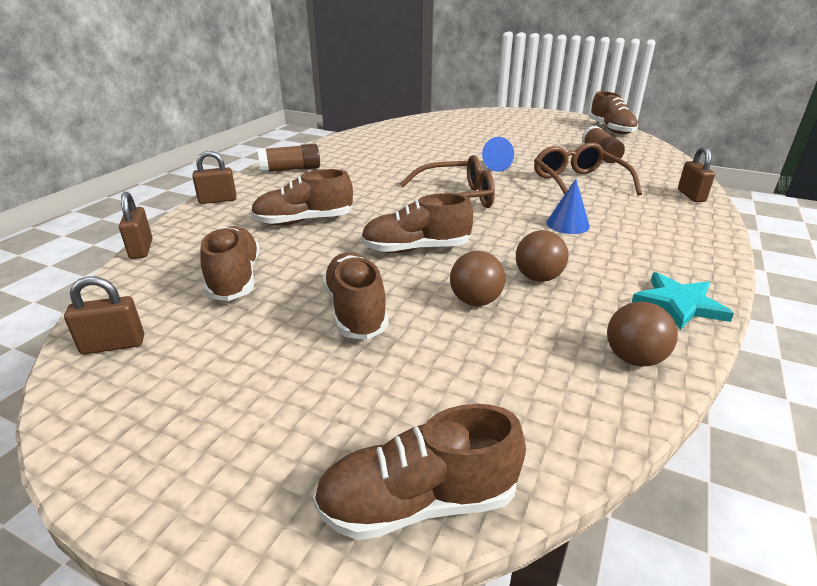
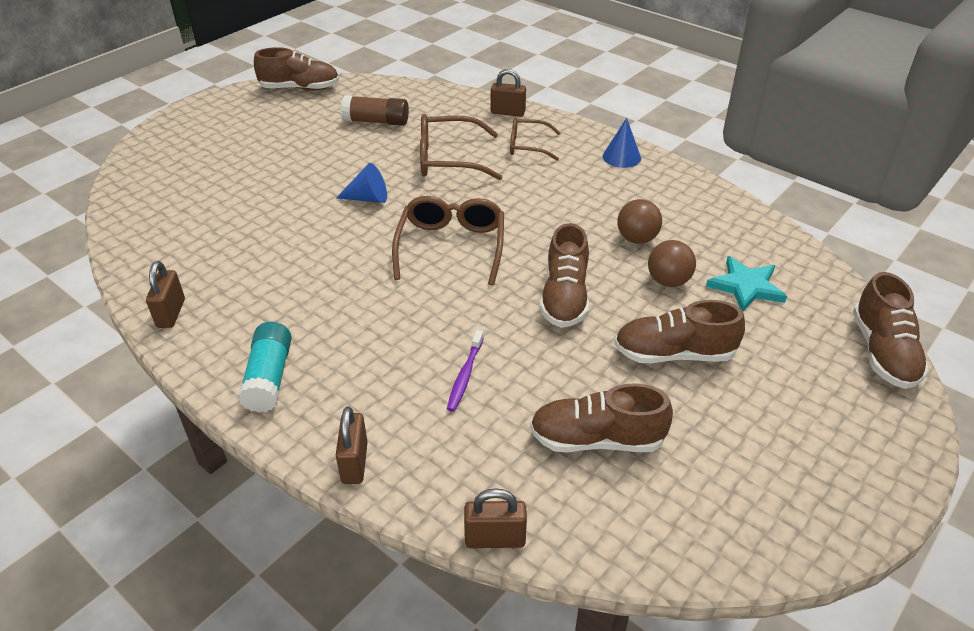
camera: 75 degrees left, 10 degrees up
(113, 345) = (714, 534): brown padlock -> brown padlock (171, 313)
(290, 170) = (269, 378): brown glue stick -> turquoise glue stick
(304, 221) = (465, 375): brown shoe -> purple toothbrush
(567, 224) = (542, 194): blue cone -> blue cone (621, 157)
(634, 358) = (750, 229): brown ball -> none
(644, 210) = (528, 146): none -> brown glasses
(679, 304) = (686, 187): turquoise star -> turquoise star (746, 286)

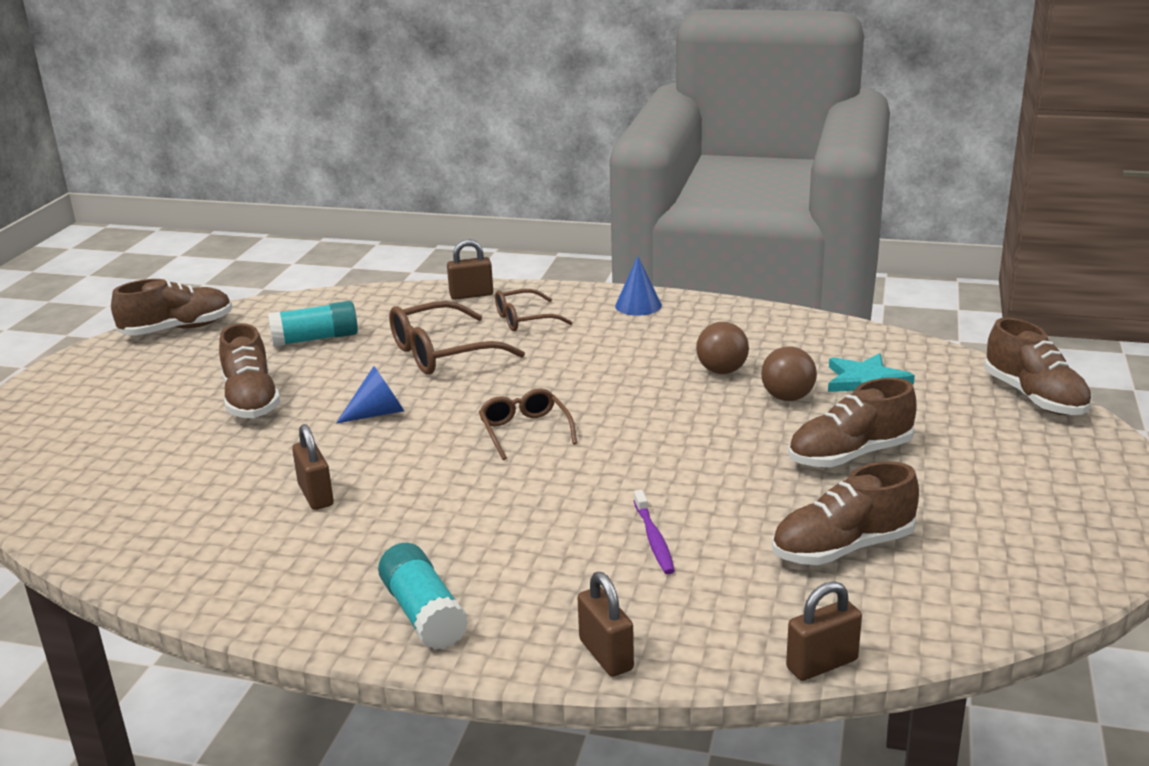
camera: 25 degrees left, 15 degrees down
(171, 313) = (226, 593): brown padlock -> brown padlock (316, 495)
(376, 121) = (315, 339): brown glue stick -> turquoise glue stick
(451, 247) = (525, 431): brown glasses -> brown glasses, size x0.63
(565, 297) = (695, 440): brown shoe -> brown shoe (251, 400)

